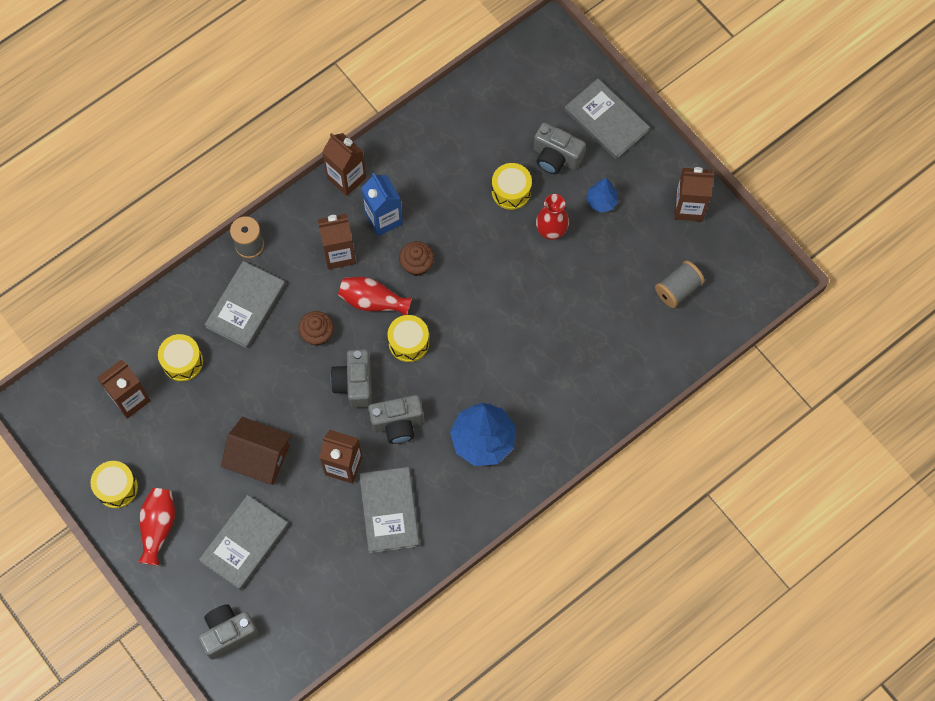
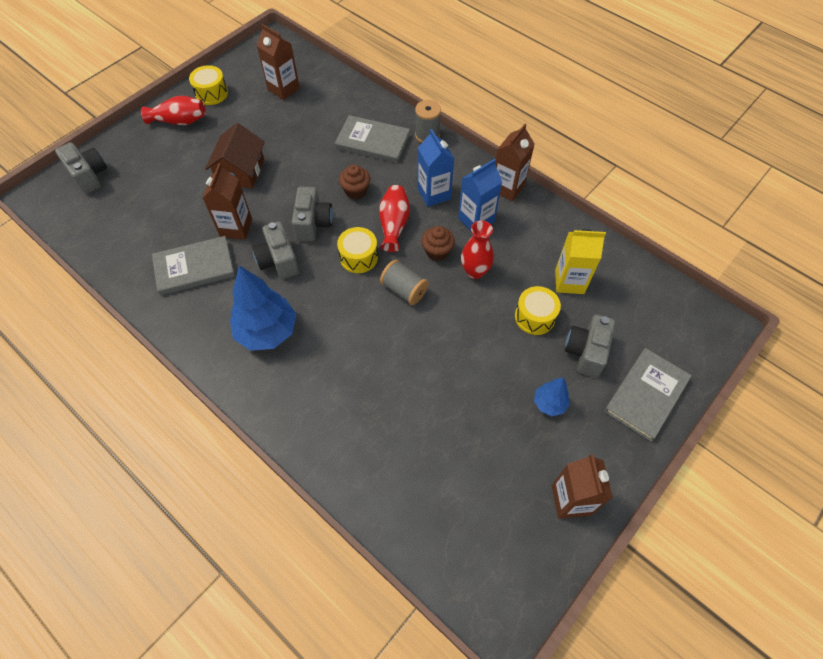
camera: 80 degrees right, 10 degrees down
(182, 362) = (318, 112): yellow drum -> none
(244, 543) = (166, 173): grey book -> none
(339, 254) = (434, 194): brown carton -> blue carton
(354, 384) = (313, 223): grey camera -> grey camera turned 105 degrees clockwise
(477, 150) = (569, 281): none -> yellow carton
(551, 231) = (501, 359): red vase -> red vase (475, 271)
(678, 289) = (465, 501): grey spool -> grey spool (404, 290)

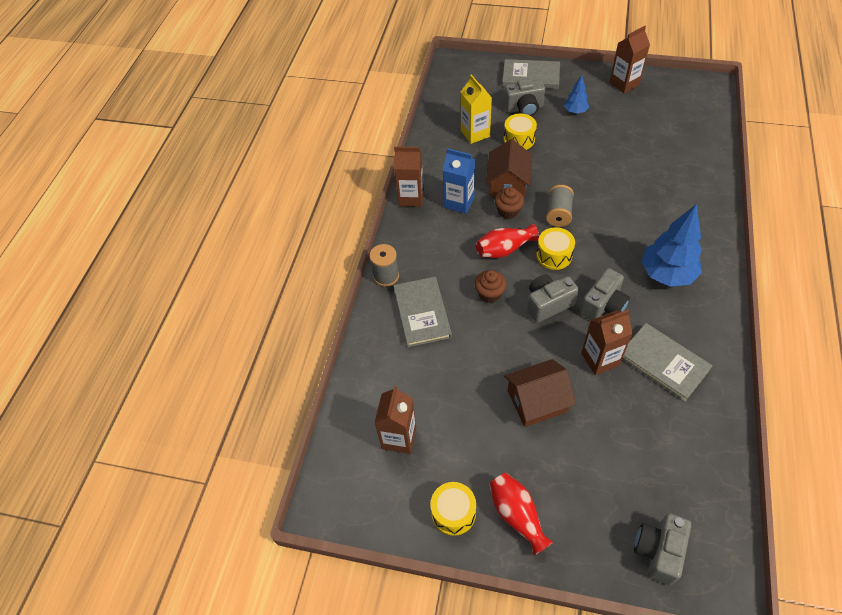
camera: 115 degrees left, 5 degrees down
(434, 194) = (452, 239): blue carton -> none
(475, 271) = (508, 183): red vase -> brown house

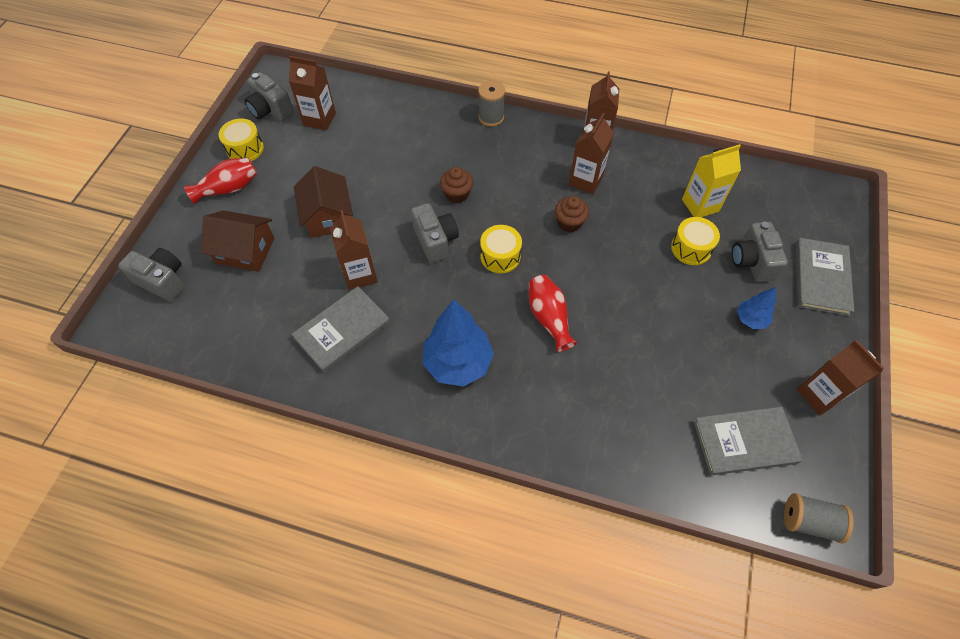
camera: 90 degrees right, 5 degrees up
(422, 313) = (443, 141): grey book -> grey book (744, 442)
(459, 202) = (585, 180): blue carton -> brown carton
(504, 249) = (513, 213): red vase -> red vase (549, 318)
(508, 183) = (614, 228): brown house -> brown house (245, 250)
(558, 214) = (562, 270): grey spool -> grey spool (809, 521)
(603, 306) = (424, 290): grey camera -> grey camera (270, 110)

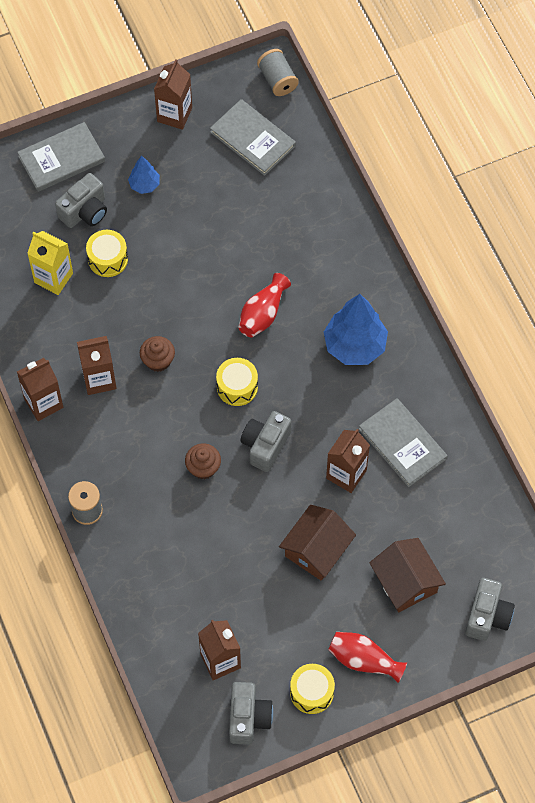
camera: 130 degrees left, 5 degrees up
(163, 281) = (487, 616): grey camera -> grey camera turned 150 degrees counterclockwise
(342, 330) = (402, 444): grey book -> grey book turned 45 degrees clockwise

